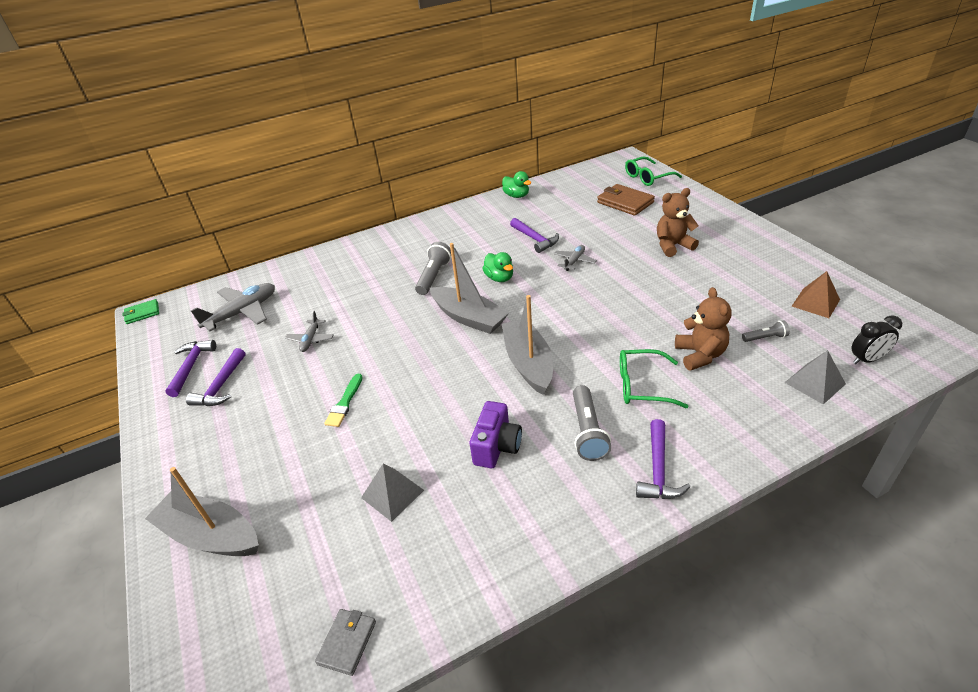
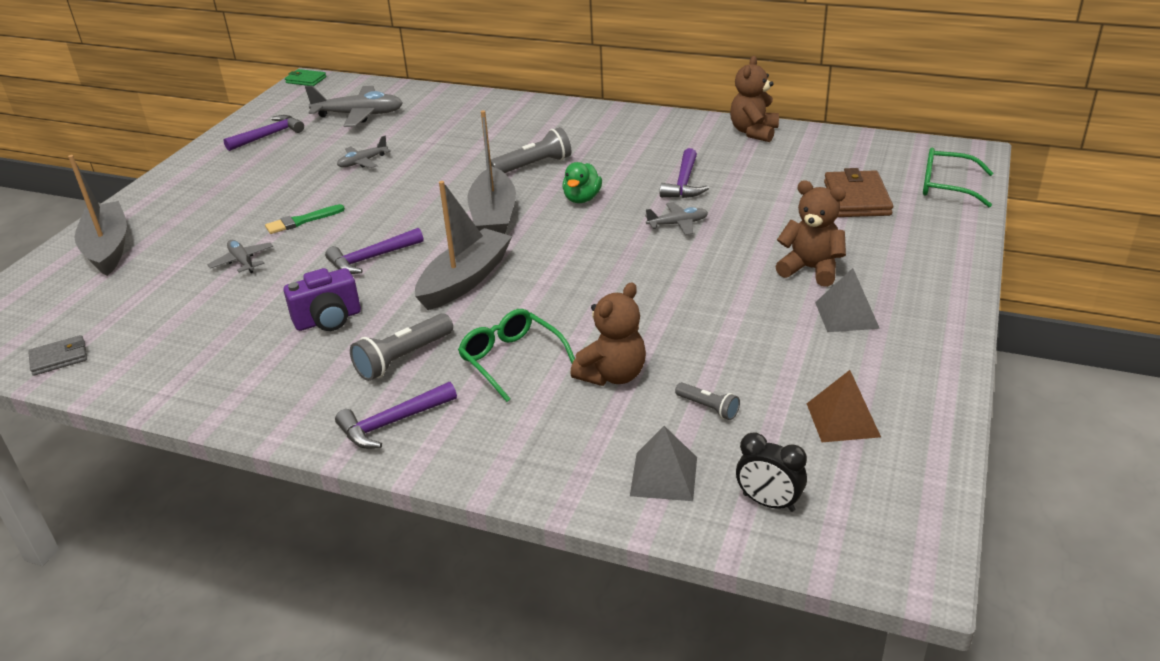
camera: 45 degrees right, 5 degrees down
(221, 386) = (261, 160): purple hammer -> purple hammer (371, 258)
(355, 458) = (242, 261): none -> grey plane
(392, 494) = (221, 299): grey pyramid -> grey pyramid (846, 315)
(516, 196) = (753, 132): green duck -> brown teddy bear

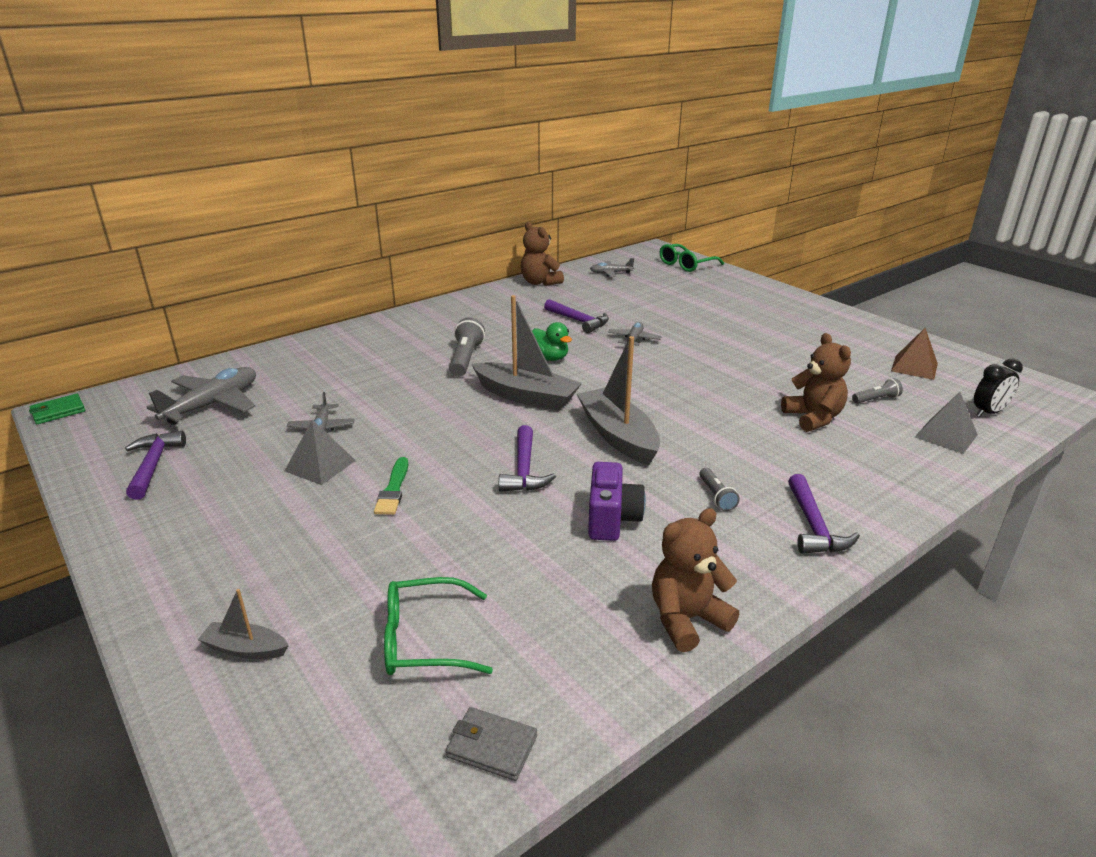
camera: 60 degrees left, 5 degrees down
(59, 358) = (492, 746): grey wallet -> grey wallet turned 75 degrees counterclockwise
(108, 248) = (245, 649): grey boat -> grey boat, size x0.49
(242, 261) = (430, 546): grey plane -> grey plane (611, 273)
(403, 358) = (716, 496): grey flashlight -> grey flashlight, size x0.57
(511, 360) = (761, 449): green glasses -> green glasses (424, 639)
(811, 269) = (740, 323): brown teddy bear -> brown teddy bear (687, 619)
(846, 315) = (803, 331): grey pyramid -> grey pyramid (320, 465)
(856, 198) = (670, 287): brown wallet -> none

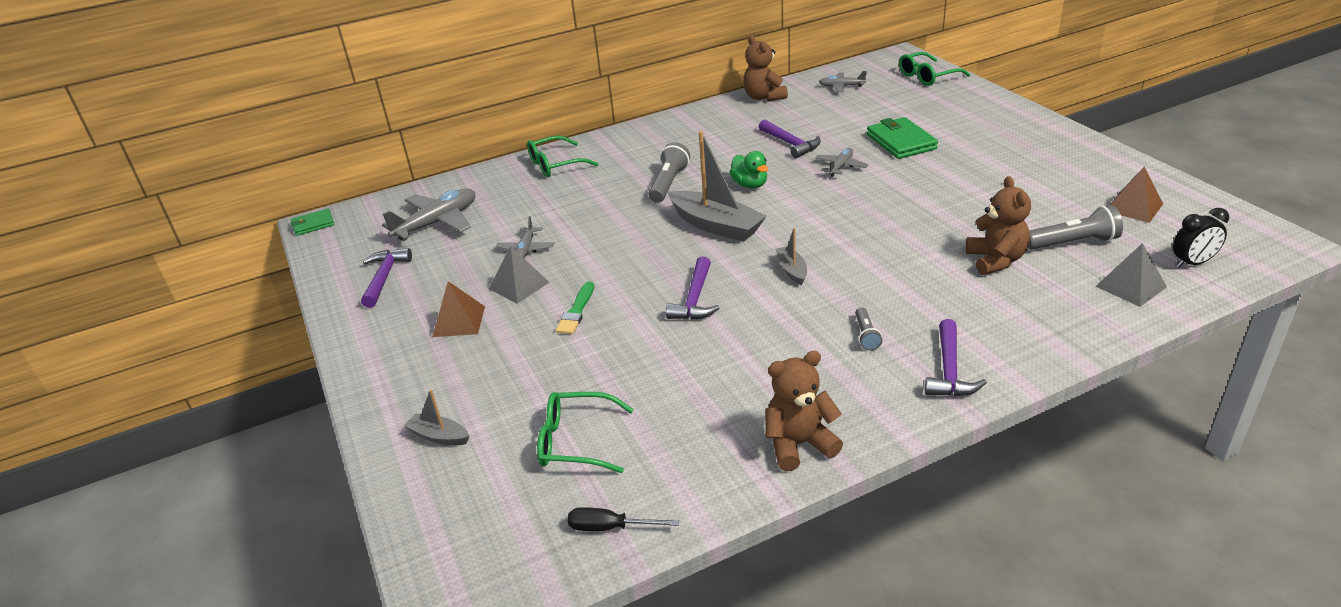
camera: 15 degrees right, 5 degrees up
(253, 508) = (458, 321): none -> brown pyramid
(340, 344) = (556, 164): none -> green glasses
(492, 746) = (610, 527): grey wallet -> black screwdriver
(612, 519) = (761, 351): purple camera -> none
(618, 436) = (792, 270): grey boat -> grey boat, size x0.49
(683, 318) = (901, 142): none -> green wallet
(876, 399) = (1073, 243): grey flashlight -> grey flashlight, size x1.75

